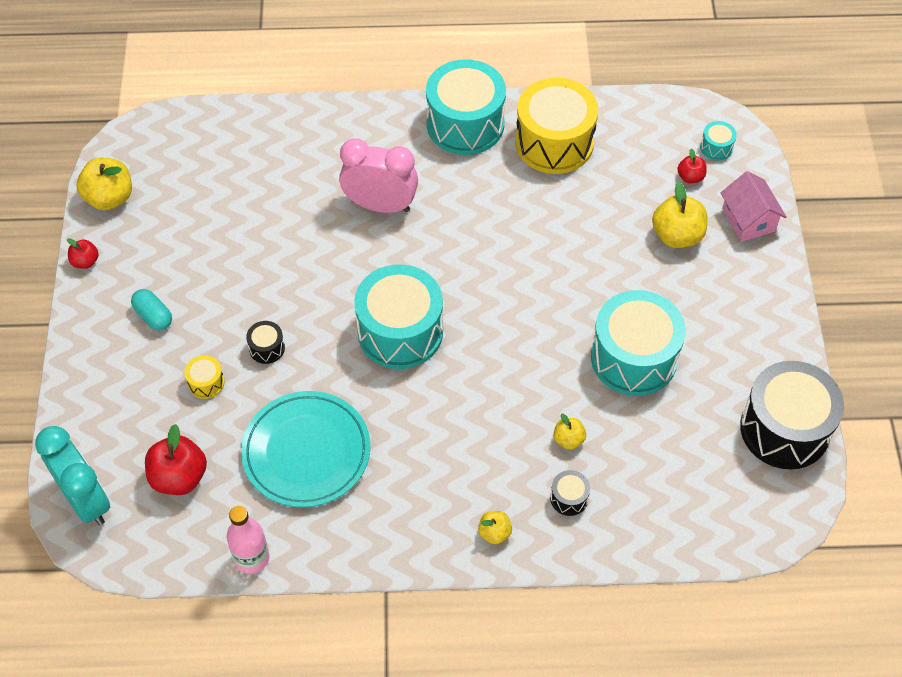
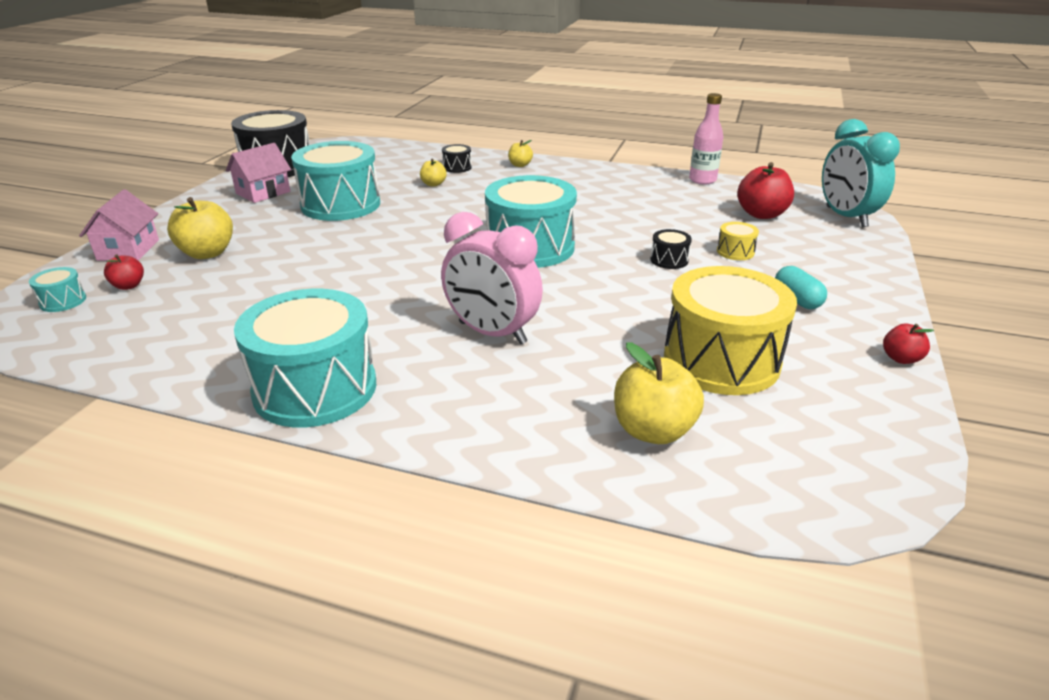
camera: 160 degrees left, 25 degrees down
(109, 198) = (885, 419): yellow apple -> yellow apple (653, 430)
(306, 452) = (647, 208): turquoise plate -> none
(554, 142) = (227, 344): yellow drum -> yellow drum (721, 360)
(737, 358) = (263, 193): none -> pink house

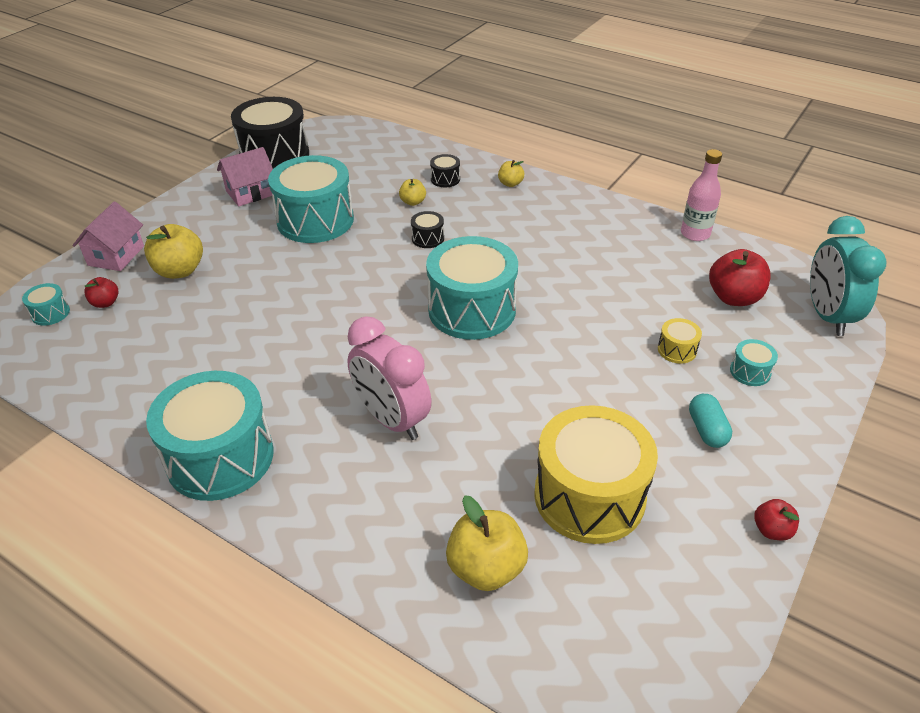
camera: 15 degrees right, 10 degrees up
(669, 260) = (602, 350): black drum -> black drum (428, 238)
(807, 258) = (750, 372): none -> turquoise drum

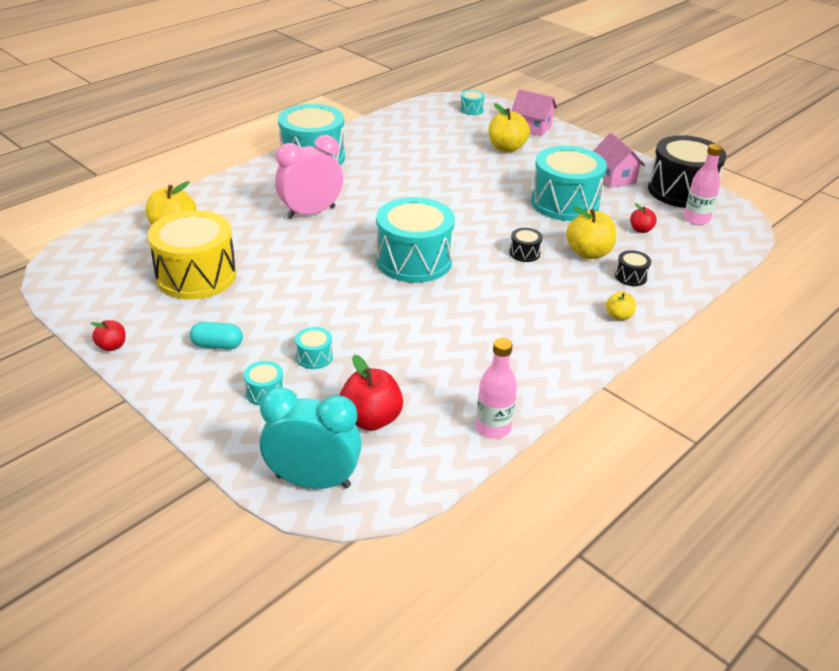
camera: 100 degrees right, 5 degrees down
(105, 303) = (476, 125): red apple -> red apple (641, 230)
(330, 148) = (696, 219): none -> pink bottle
(413, 202) = (588, 253): yellow apple -> yellow apple, size x1.84
(677, 350) = (314, 357): yellow drum -> turquoise drum

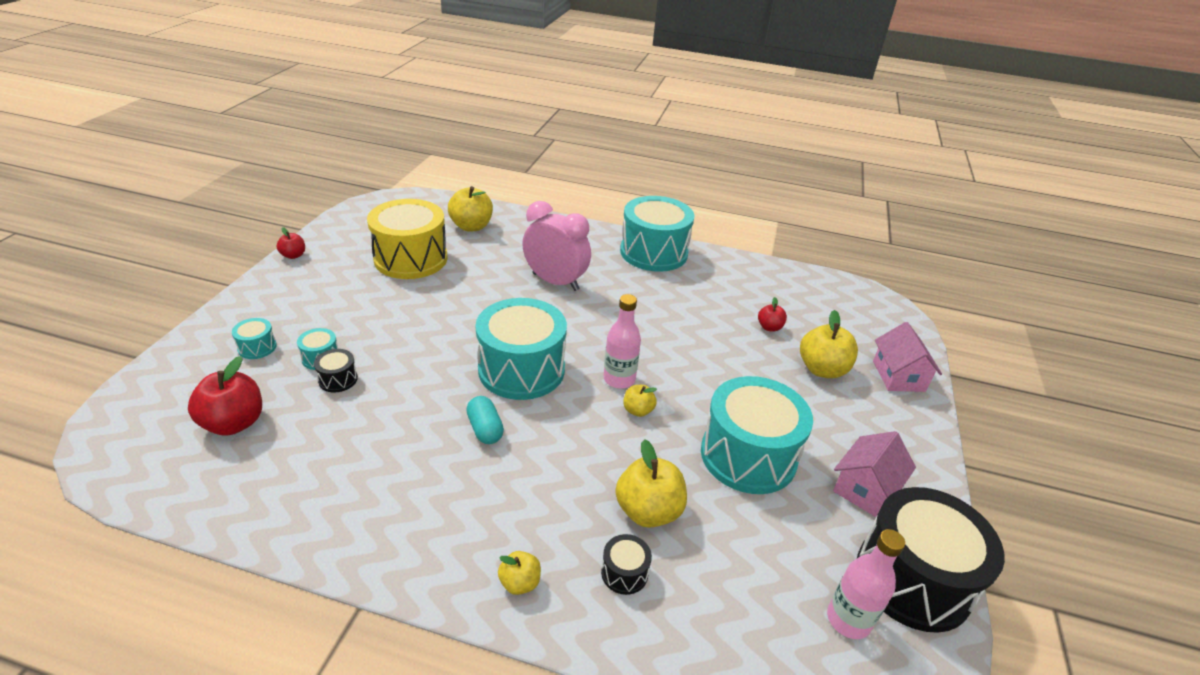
camera: 60 degrees right, 0 degrees up
(217, 345) = (316, 301): turquoise capsule -> turquoise capsule (485, 429)
(313, 481) = (134, 415): turquoise clock -> none
(471, 109) = (875, 318): turquoise drum -> none
(493, 428) = (241, 520): pink bottle -> pink bottle (619, 379)
(496, 227) = (638, 410): none -> yellow apple
(524, 253) = (601, 450): black drum -> black drum (338, 379)
(641, 230) = (754, 554): red apple -> red apple (769, 327)

